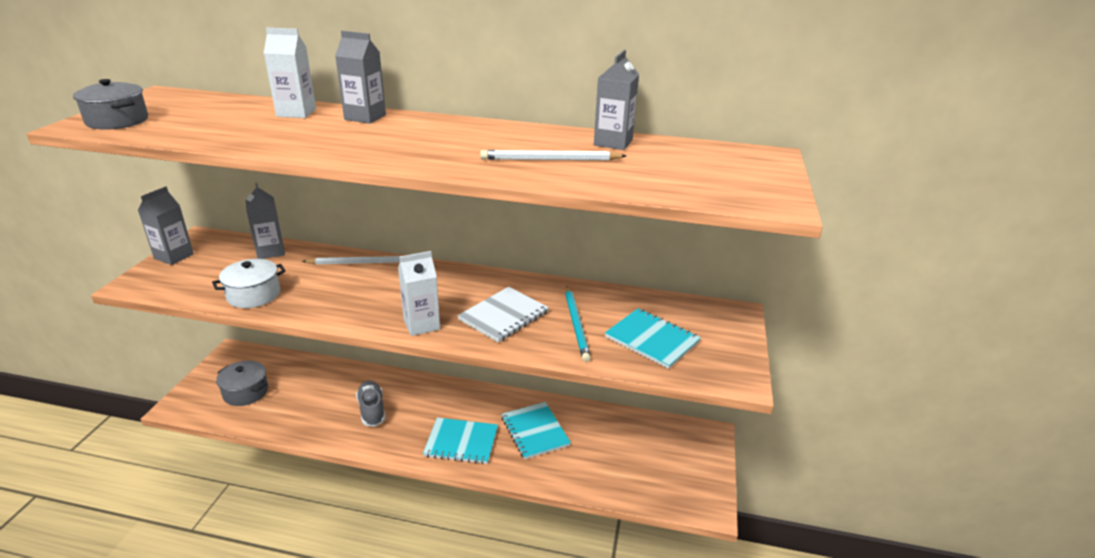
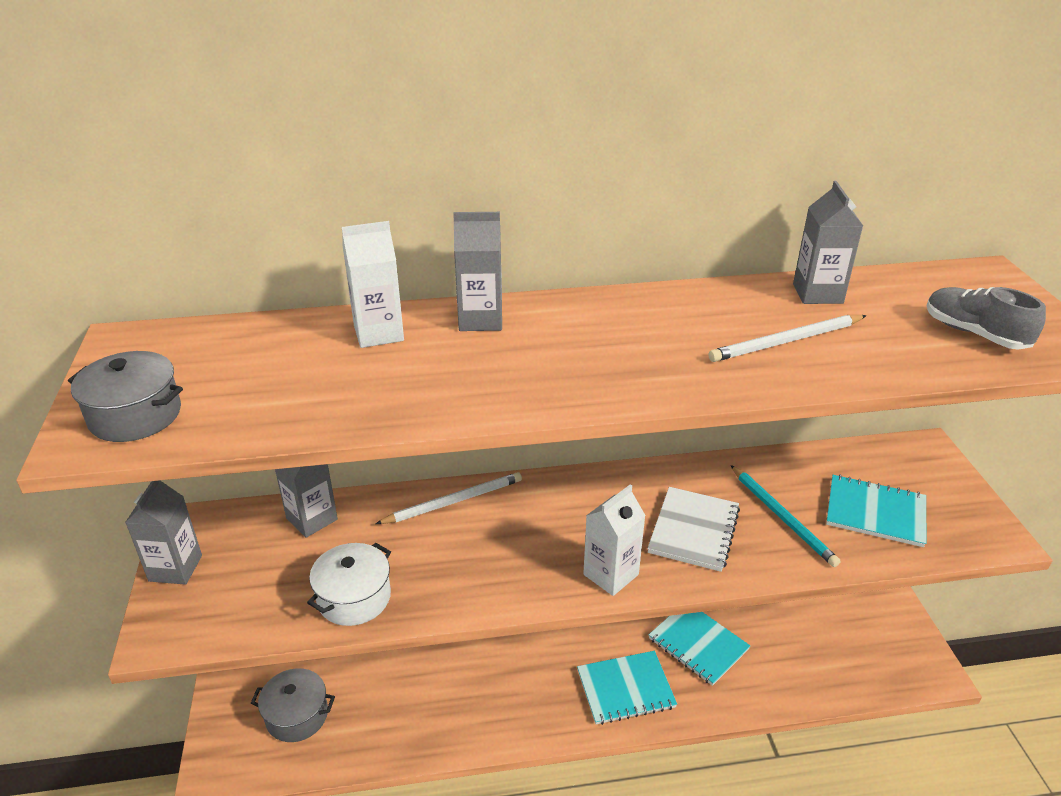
camera: 20 degrees left, 5 degrees up
(372, 410) = (486, 683): grey shoe -> grey shoe (974, 333)

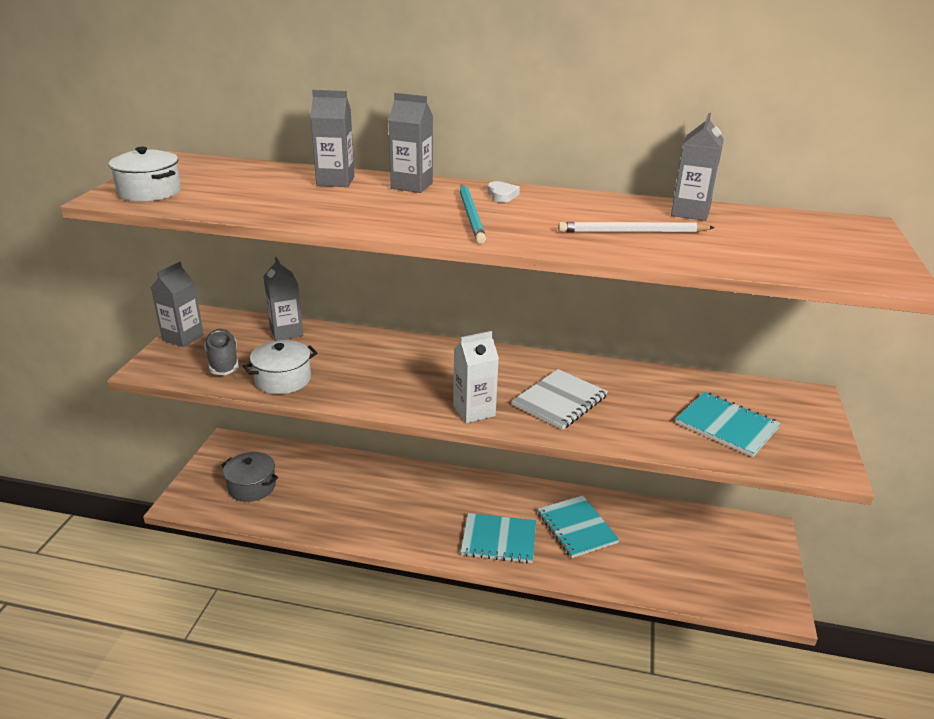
camera: 20 degrees right, 5 degrees down
(135, 415) = (149, 192): grey pot -> white pot
(378, 333) = (335, 181): white carton -> grey carton
(454, 501) = (390, 344): white pencil -> none
(599, 312) = (502, 195): none -> white heart
(782, 517) = (641, 410): turquoise pencil -> turquoise pencil (471, 216)
(974, 333) = (805, 254): grey shoe -> grey shoe (223, 362)

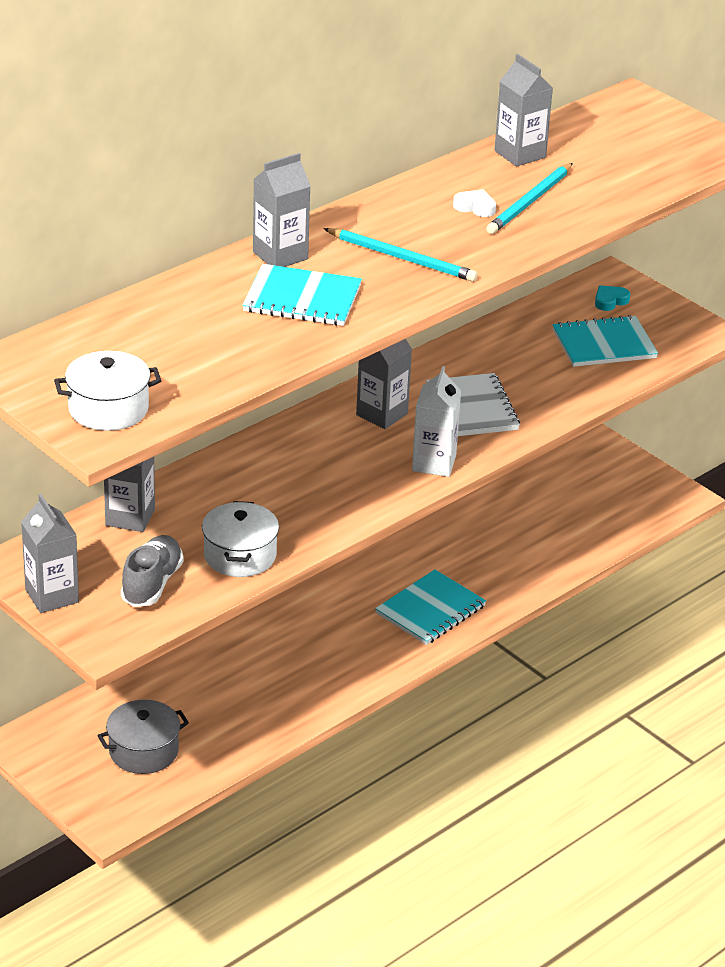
camera: 55 degrees left, 5 degrees up
(223, 362) = (152, 584): grey shoe -> grey shoe turned 90 degrees clockwise
(335, 181) = (211, 292): grey carton -> grey carton (382, 414)
(502, 195) = (368, 221): white heart -> white heart (475, 207)
(577, 528) = (467, 551): turquoise notebook -> turquoise notebook (302, 298)
(632, 232) = (530, 202): white pencil -> turquoise pencil
(782, 407) = (610, 301): none -> turquoise heart

